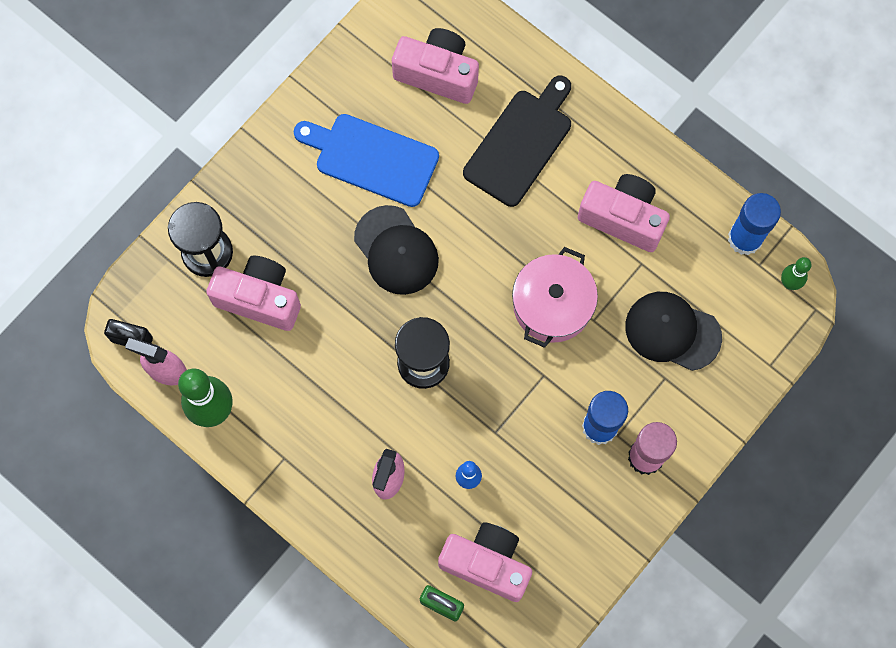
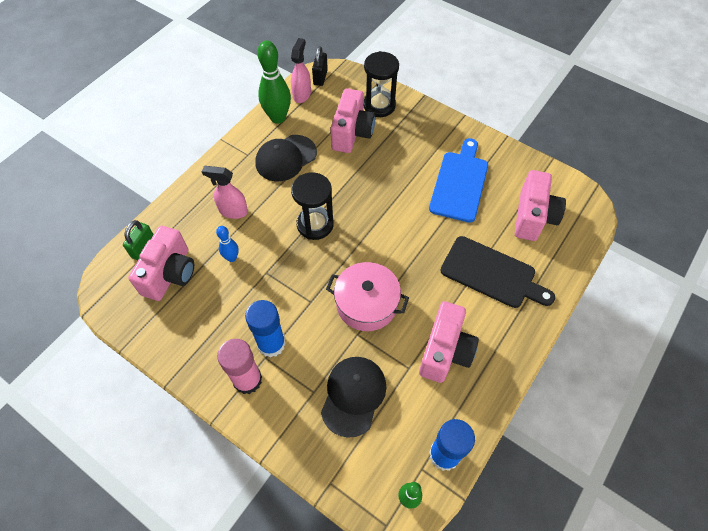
camera: 85 degrees right, 15 degrees down
(396, 250) = (395, 202): black cap -> black cap (286, 158)

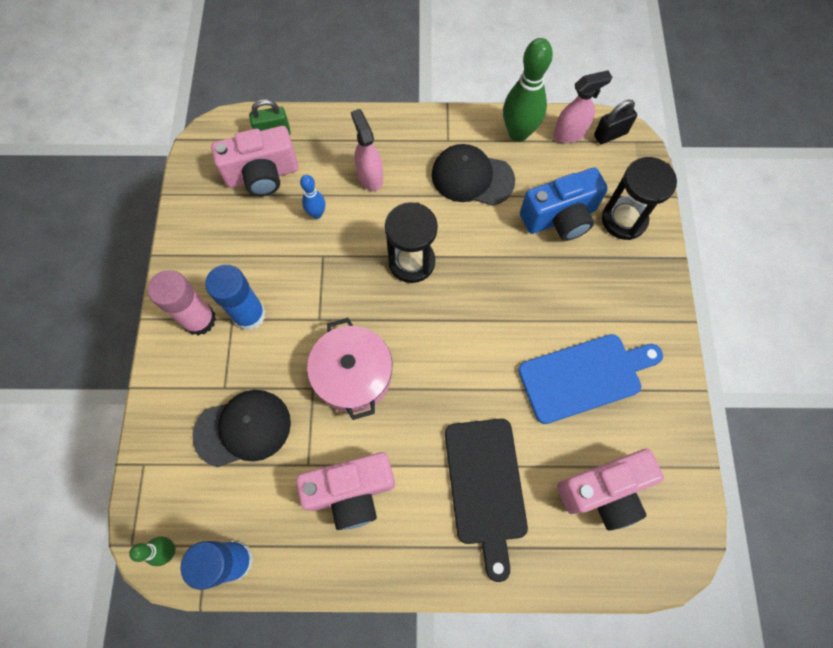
camera: 55 degrees right, 10 degrees up
(352, 133) = (560, 218): pink camera -> blue camera

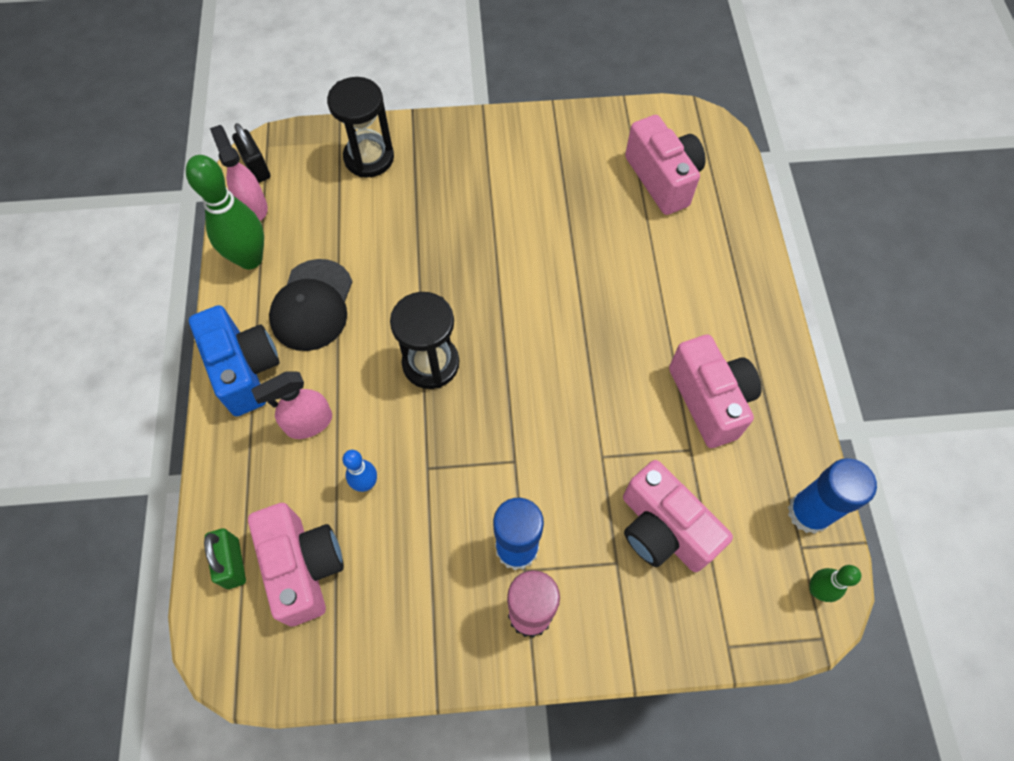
camera: 95 degrees left, 5 degrees down
(243, 428) = (663, 529): black cap -> pink camera
(353, 375) = (580, 413): pink pot -> none
(486, 486) = (678, 275): black cutting board -> none
(560, 218) = (368, 215): blue camera -> blue camera (245, 370)
(584, 376) = (551, 193): blue cutting board -> none

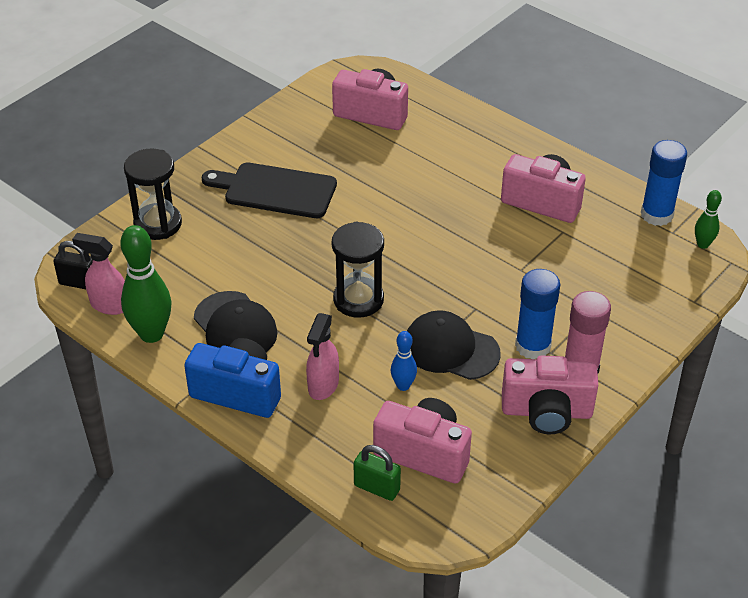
camera: 45 degrees left, 20 degrees down
(445, 484) = (451, 349): none -> black cap
(492, 196) = (275, 190): none -> black cutting board
(663, 529) = (597, 277): pink camera -> pink camera (546, 412)

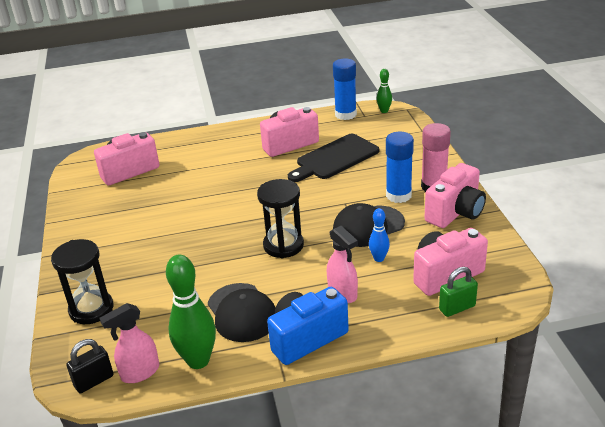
camera: 50 degrees left, 10 degrees down
(235, 326) = (242, 312): black cap -> black cap turned 60 degrees clockwise
(275, 190) = (138, 239): black cutting board -> black cutting board (335, 158)

